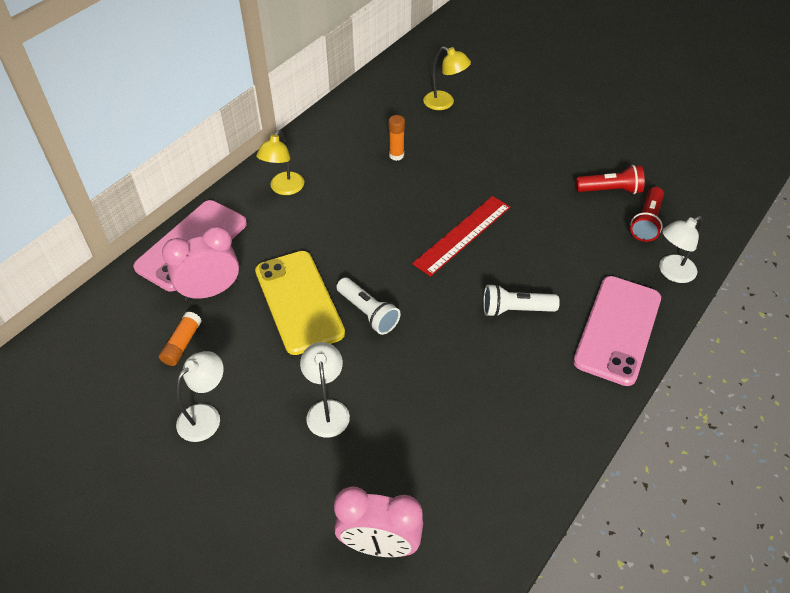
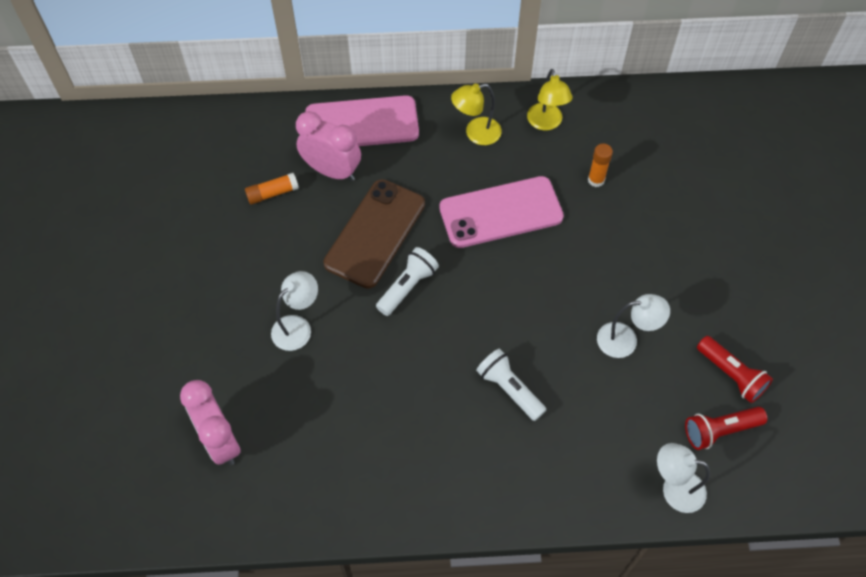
camera: 50 degrees right, 10 degrees up
(206, 416) = (229, 257): white lamp -> white lamp (625, 340)
(299, 301) = (375, 233): yellow phone -> brown phone
(368, 313) = (407, 287): white flashlight -> white flashlight turned 150 degrees counterclockwise
(444, 103) = (702, 167): yellow lamp -> yellow lamp (546, 123)
(462, 235) = (554, 294): red ruler -> none
(617, 329) = (562, 482): pink phone -> pink phone (501, 212)

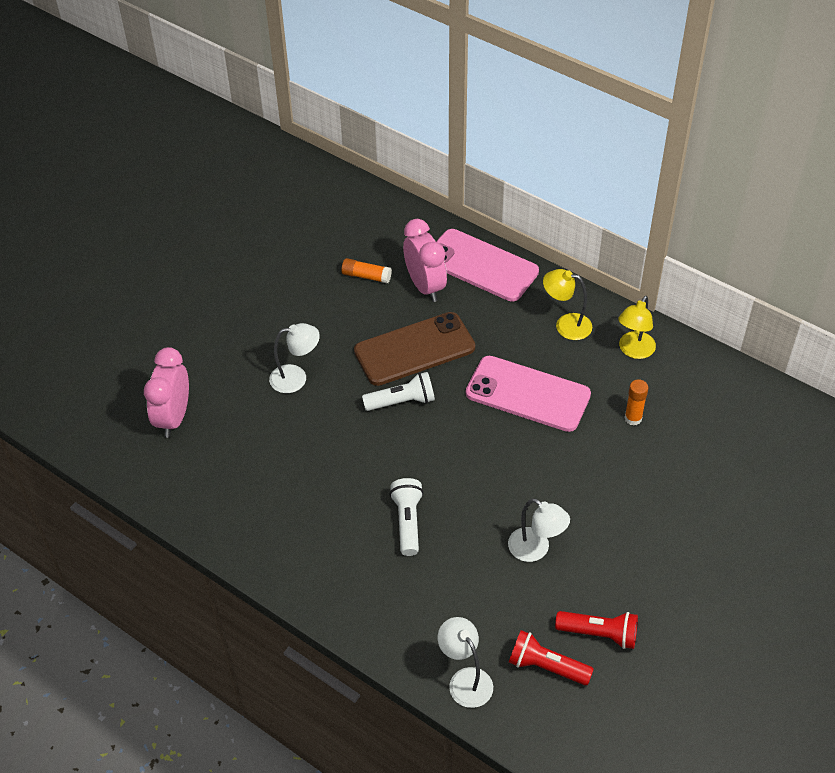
camera: 40 degrees right, 10 degrees down
(731, 374) = (599, 634): red flashlight -> red flashlight turned 75 degrees counterclockwise

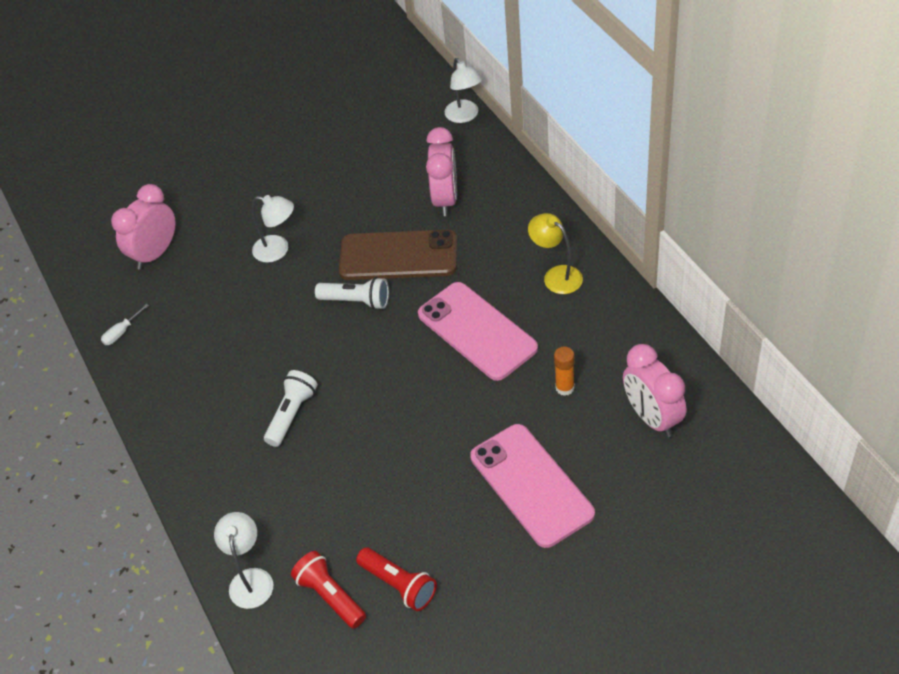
camera: 30 degrees right, 0 degrees up
(189, 502) = (121, 332): none -> white screwdriver
(366, 276) = (398, 174): orange glue stick -> none
(481, 265) = (510, 194): pink phone -> pink phone (531, 485)
(536, 549) = (390, 482): white lamp -> white lamp (465, 116)
(634, 351) = (608, 321): yellow lamp -> none
(719, 419) = (652, 417): none -> pink clock

